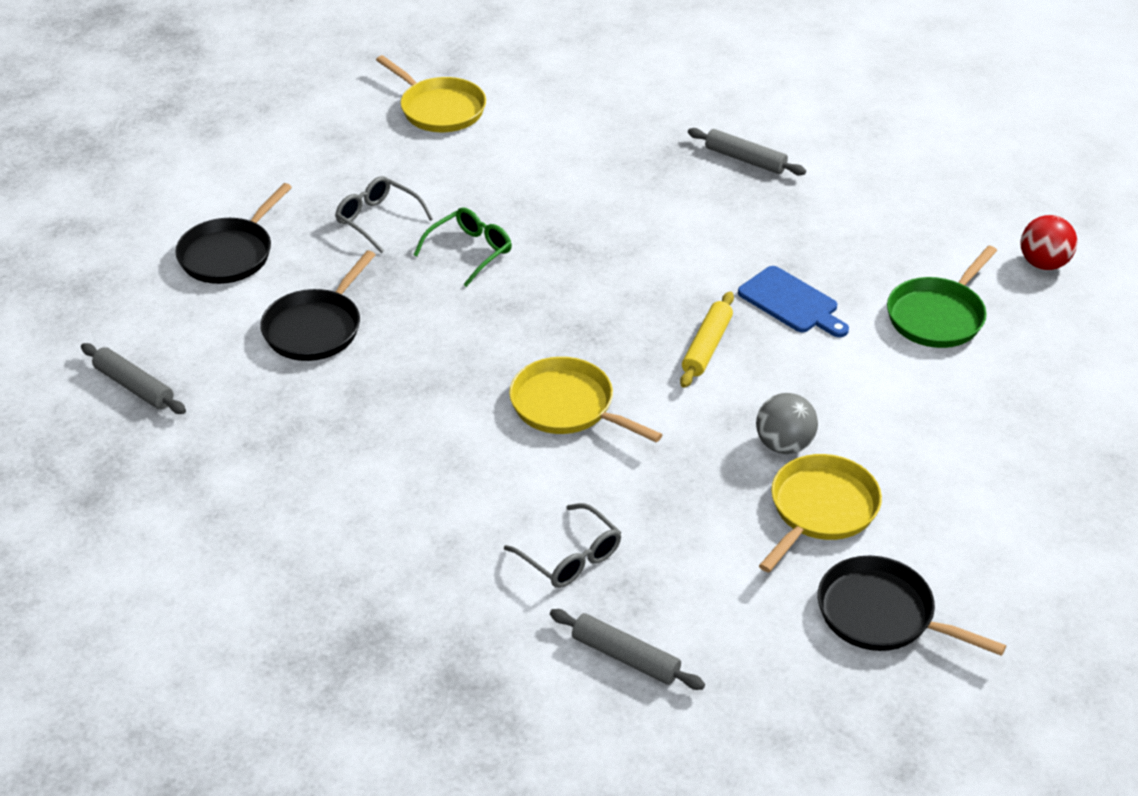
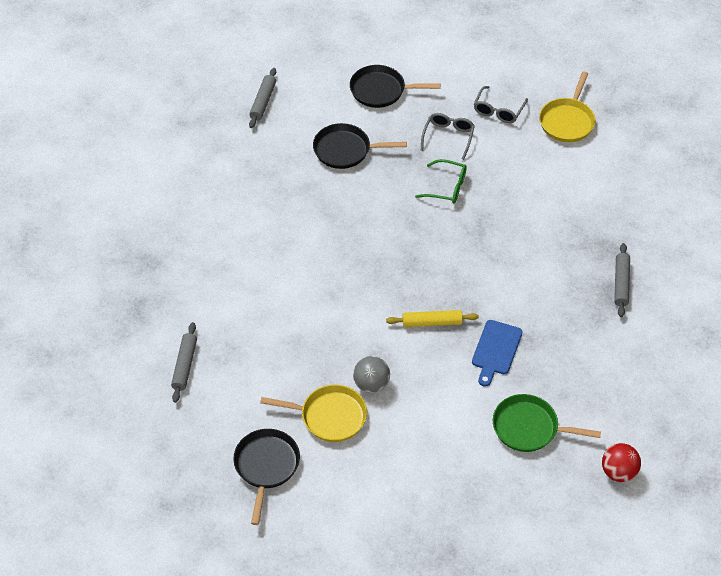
camera: 65 degrees right, 10 degrees up
(567, 406) = (347, 277): yellow pan -> none
(570, 557) = (239, 319): grey glasses -> grey glasses (498, 110)

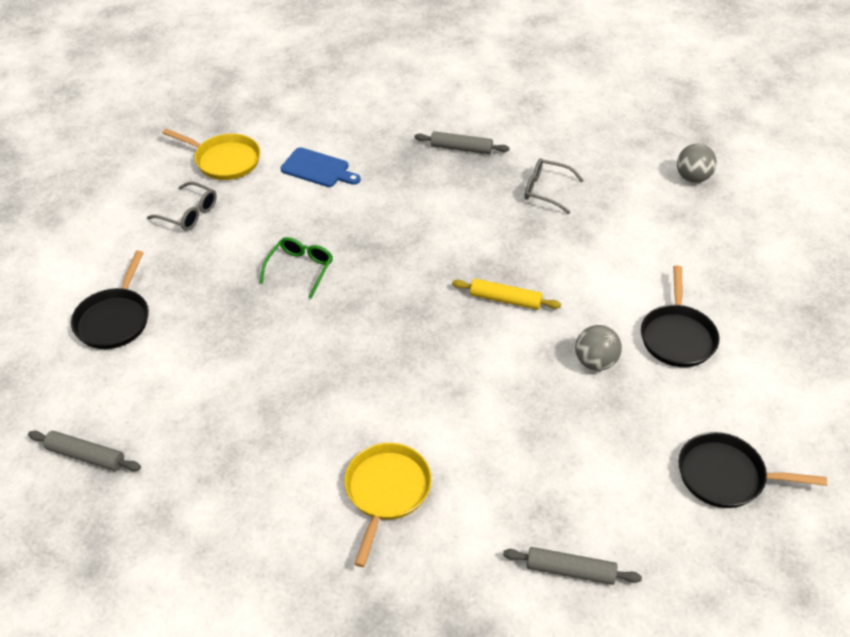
camera: 85 degrees left, 5 degrees down
(329, 416) = (645, 406): yellow pan -> yellow pan (386, 491)
(345, 150) = (211, 364): black pan -> black pan (677, 336)
(432, 322) = (505, 299): yellow rolling pin -> yellow rolling pin turned 75 degrees counterclockwise
(448, 137) = (218, 261): grey glasses -> grey glasses (546, 190)
(496, 350) = (546, 249): blue cutting board -> blue cutting board (318, 169)
(529, 428) = (646, 234): green pan -> none
(618, 472) = (692, 178): red ball -> grey ball

